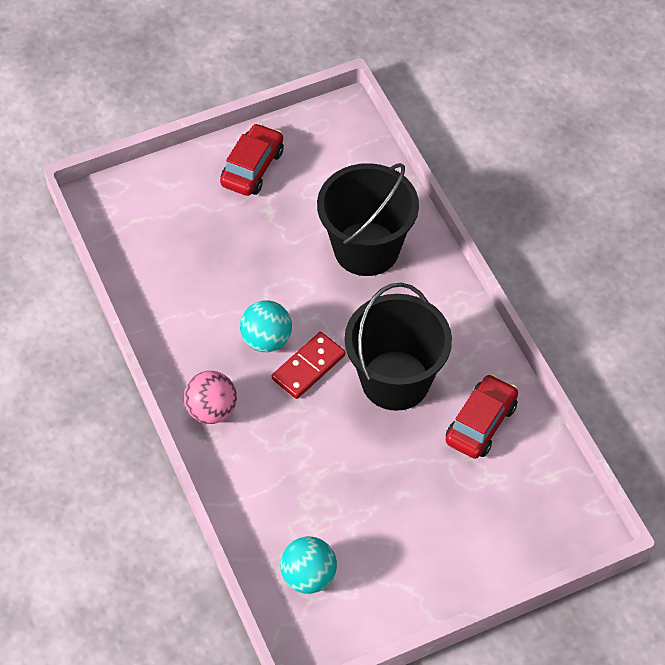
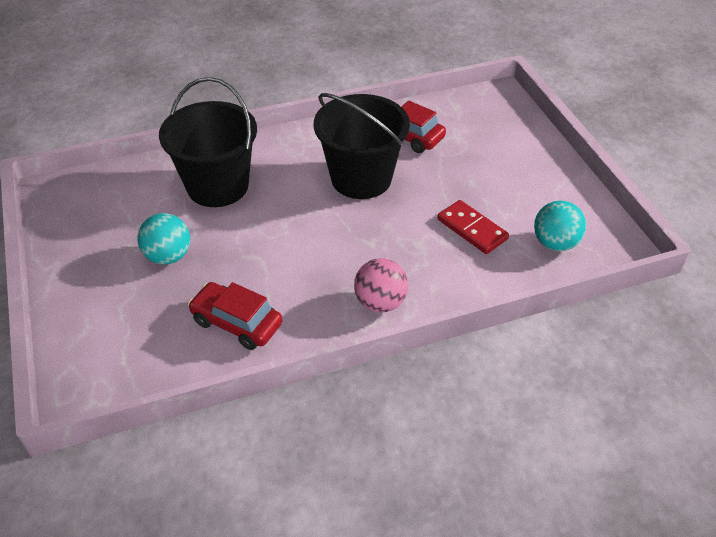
camera: 85 degrees left, 10 degrees down
(252, 168) = (91, 259): red car -> red car (237, 323)
(266, 340) = (305, 258): turquoise ball -> turquoise ball (168, 256)
(308, 367) = (340, 231): red domino -> red domino (472, 229)

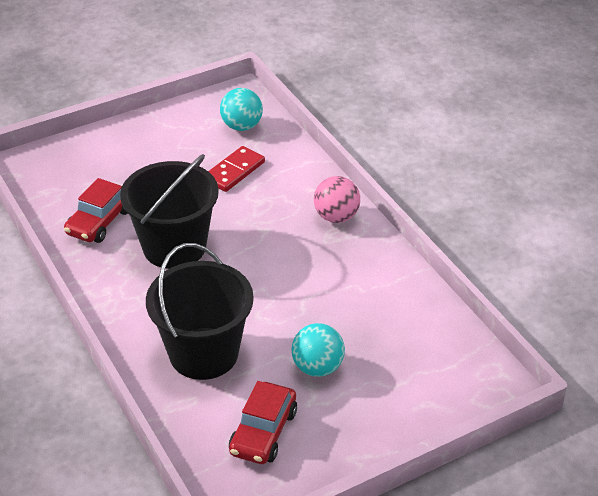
camera: 100 degrees left, 5 degrees down
(237, 323) = (386, 300): red car -> red car (263, 432)

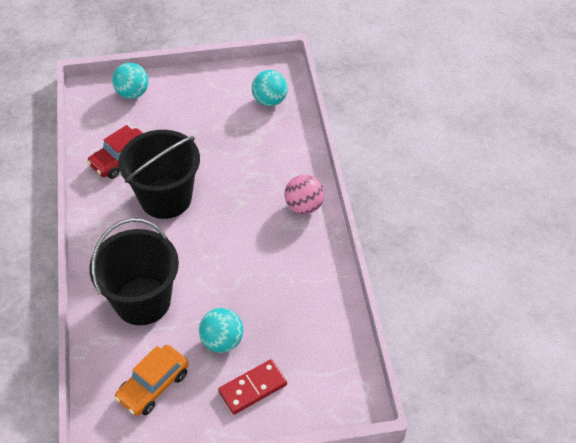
camera: 20 degrees right, 10 degrees up
(76, 154) = (132, 93): none -> turquoise ball
(234, 171) = (244, 141): red domino -> red domino (253, 388)
(263, 432) = (153, 385): red car -> orange car

